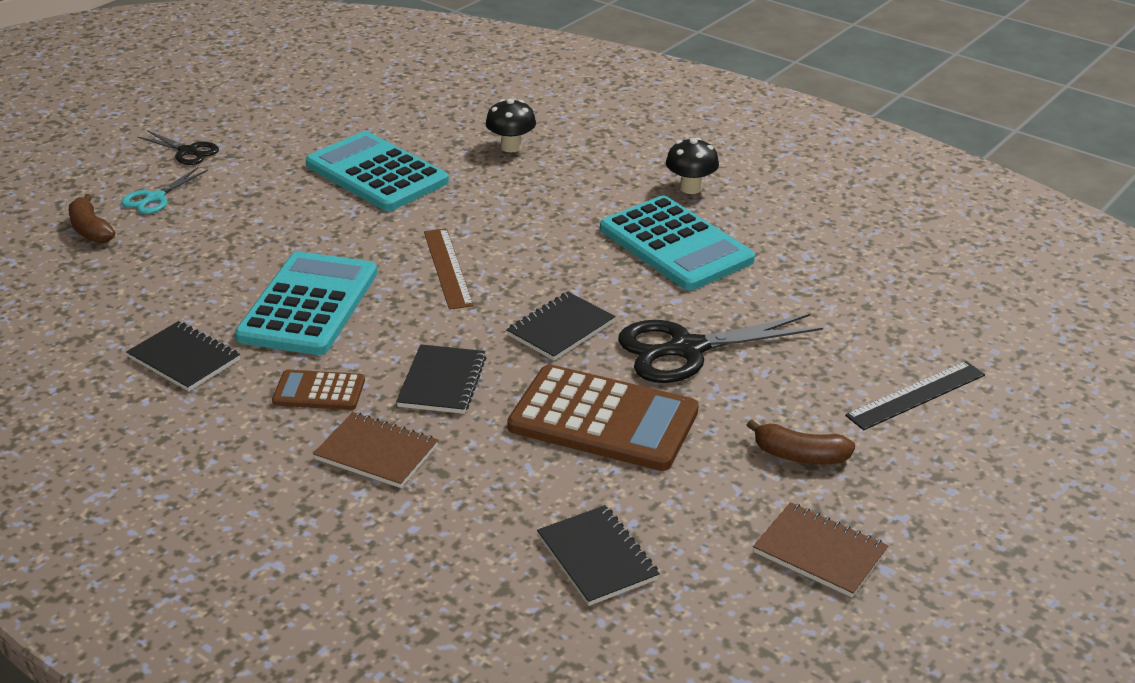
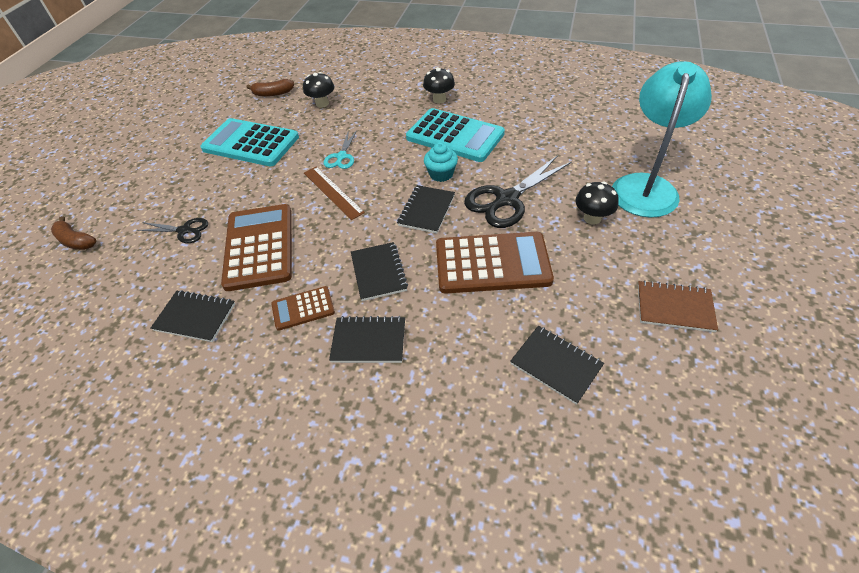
camera: 20 degrees left, 15 degrees up
(155, 198) = (111, 204): turquoise scissors -> turquoise scissors (341, 157)
(188, 151) = (117, 164): black scissors -> black scissors (184, 231)
(309, 305) = (259, 247): turquoise calculator -> brown calculator
(376, 453) = (369, 341): brown notebook -> black notebook
(616, 289) = (441, 174): none -> turquoise cupcake
(795, 410) = (592, 218): none -> black mushroom
(800, 455) = (616, 246): brown banana -> brown banana (273, 94)
(916, 395) = (645, 186): black ruler -> turquoise lamp

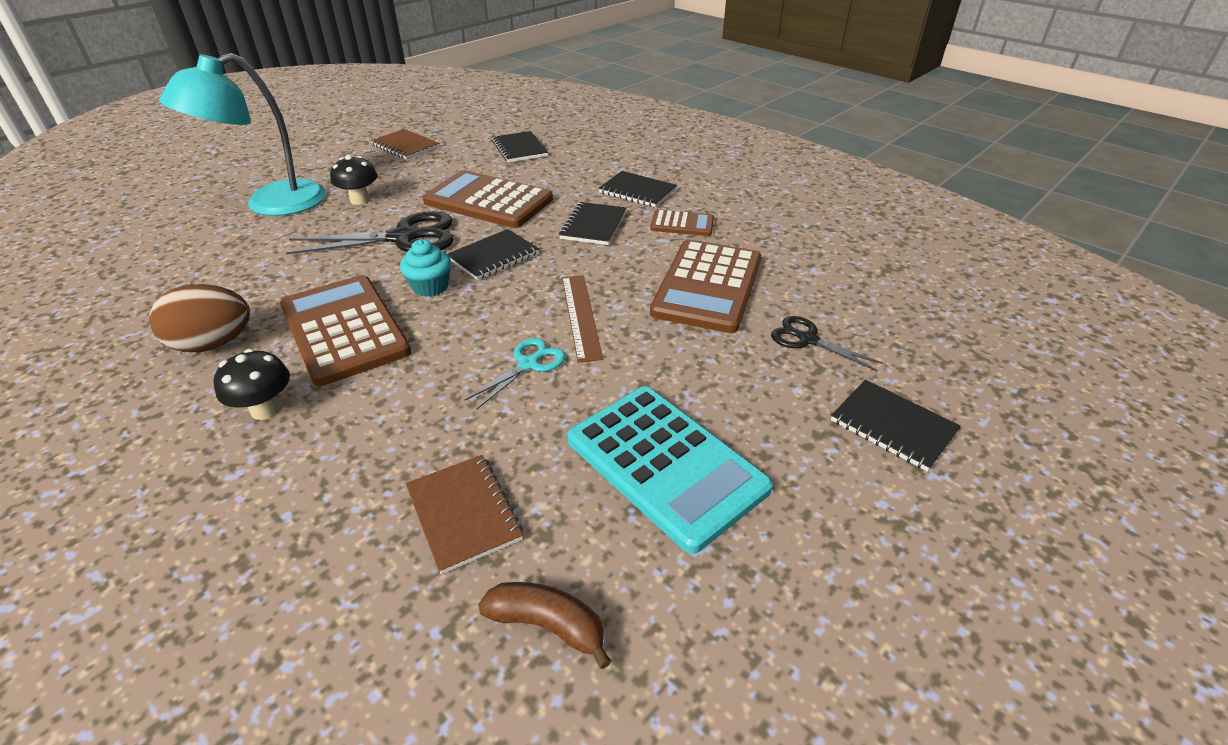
camera: 155 degrees left, 10 degrees down
(76, 241) = (986, 385): brown banana -> none
(195, 317) = (793, 249): black notebook -> black notebook (893, 426)
(322, 103) = (463, 514): black mushroom -> brown notebook
(455, 136) = (344, 329): turquoise calculator -> brown calculator
(505, 108) = (213, 344): none -> brown egg

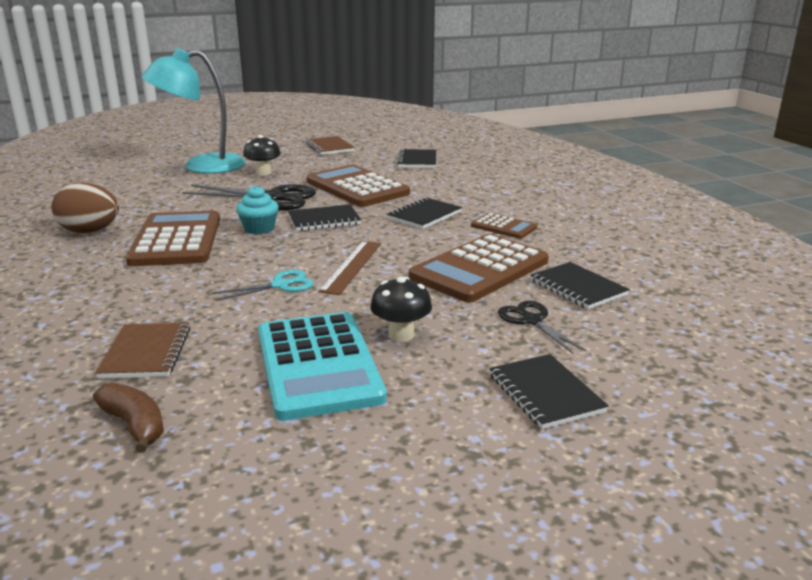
camera: 25 degrees right, 15 degrees down
(265, 409) = (85, 270): black mushroom -> black mushroom (401, 335)
(637, 191) = (487, 200): black notebook -> black notebook (578, 288)

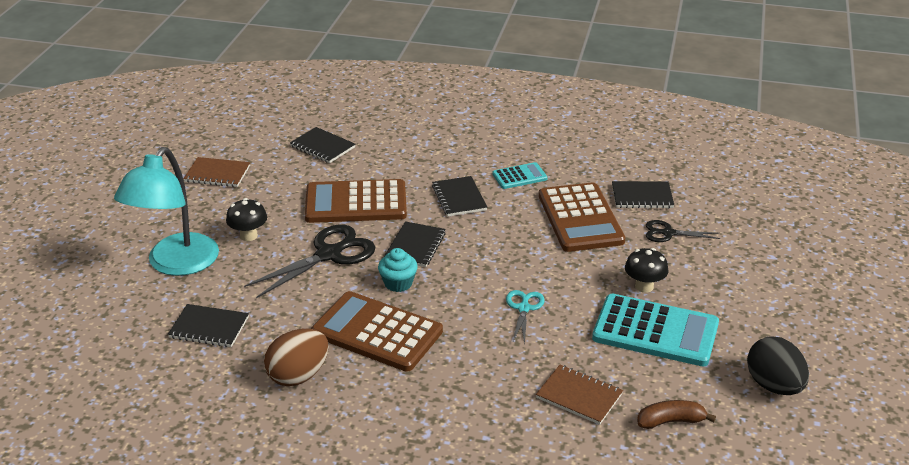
camera: 55 degrees left, 10 degrees up
(281, 492) = (774, 386): none -> black egg
(352, 266) = (522, 266): brown ruler -> none
(503, 227) = (519, 176): brown calculator -> turquoise calculator
(545, 393) = (749, 267): black notebook -> black notebook (209, 327)

